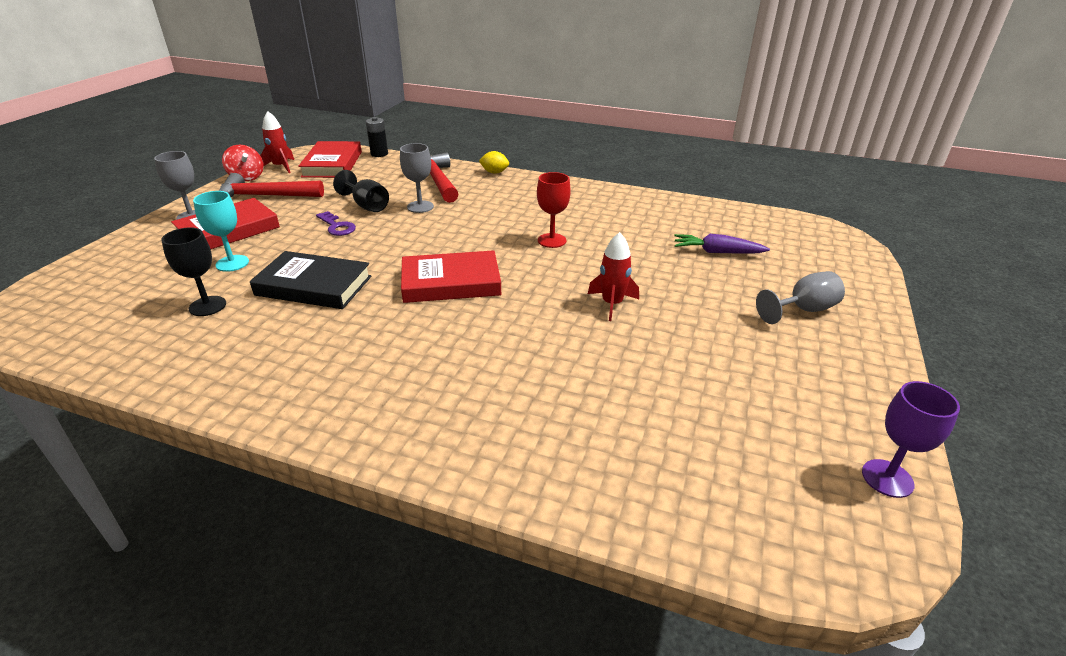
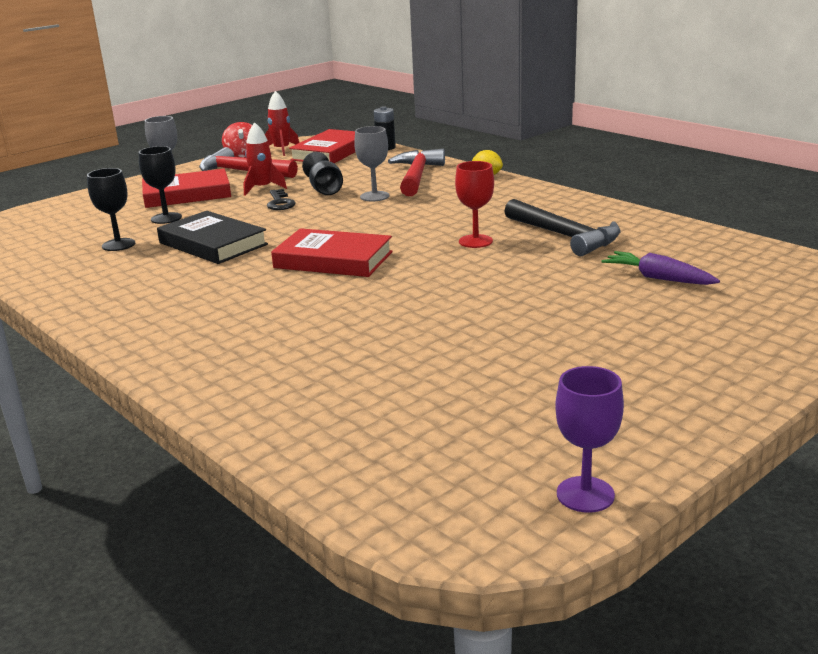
camera: 30 degrees right, 10 degrees down
(232, 263) = (166, 218): turquoise goblet -> black goblet
(337, 226) = (280, 203): purple key -> black key
(612, 304) = (472, 302): red rocket -> red rocket (262, 188)
(613, 224) = (564, 236): none -> black hammer
(803, 310) = (694, 346): grey goblet -> none

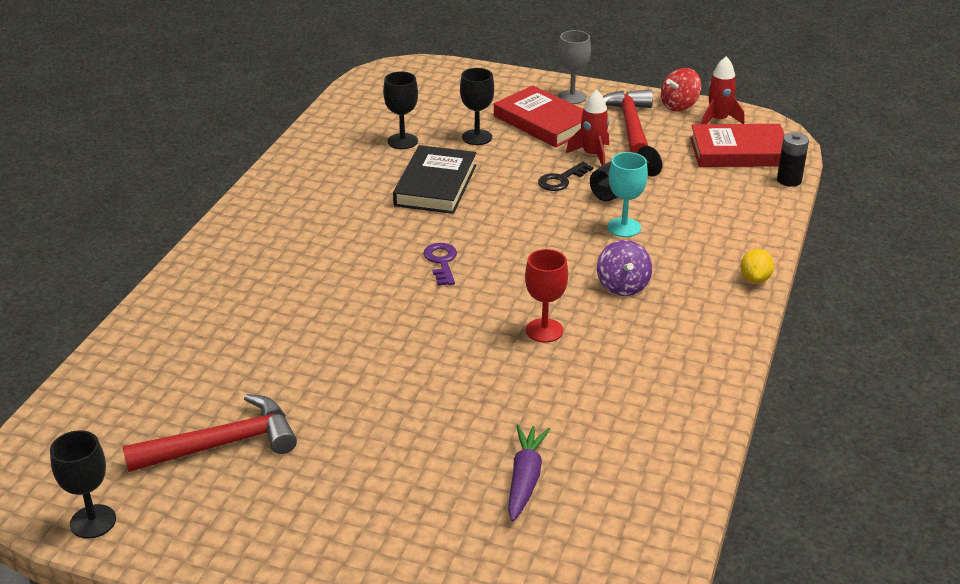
camera: 60 degrees right, 10 degrees up
(333, 260) = (441, 262): red book -> purple key
(374, 196) = (624, 227): grey goblet -> turquoise goblet
(417, 176) = (709, 233): red hammer -> red hammer (222, 444)
(448, 209) = (622, 286): none -> purple spinning top
(564, 236) = (600, 386): black hammer -> none
(585, 494) = (93, 521): purple goblet -> black goblet

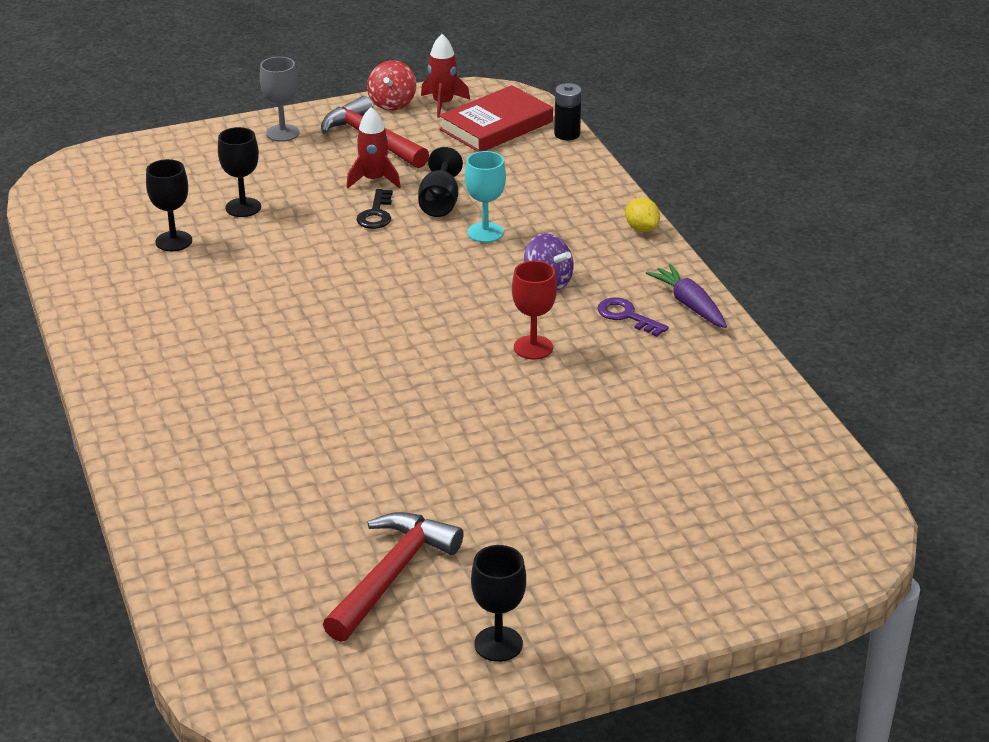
camera: 40 degrees left, 0 degrees up
(93, 521) = (369, 695): black goblet -> black goblet (498, 644)
(435, 185) = (266, 268): black book -> none
(441, 262) = (368, 333): purple key -> purple key (627, 316)
(525, 479) = (669, 466): purple carrot -> purple carrot (689, 305)
(543, 122) = (287, 167): red book -> none

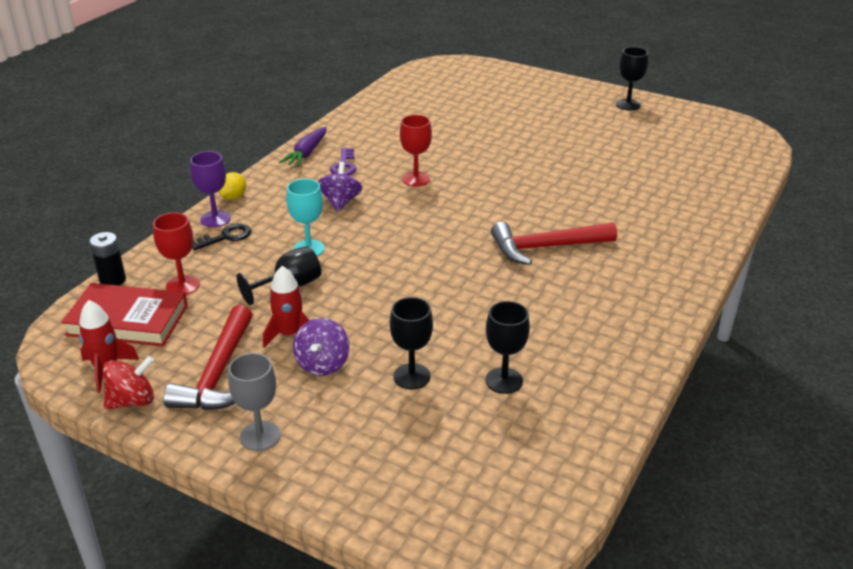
camera: 130 degrees left, 0 degrees up
(316, 180) = (322, 364): none -> purple spinning top
(376, 214) = (340, 305): black key -> black key (226, 237)
(392, 575) = (638, 140): red hammer -> red hammer (546, 247)
(513, 159) = (182, 285): none -> red goblet
(609, 206) = (215, 219): none -> purple goblet

